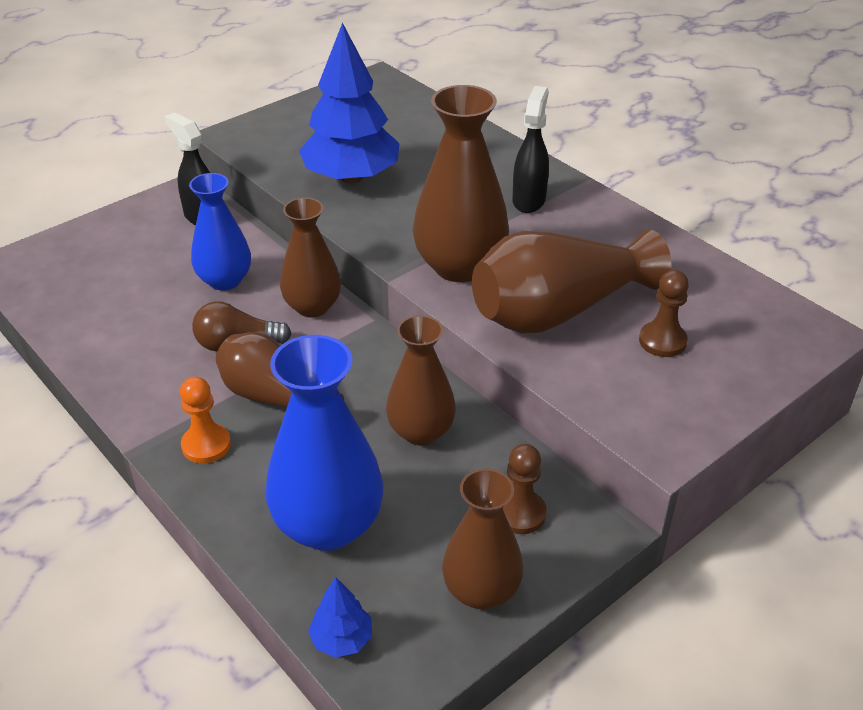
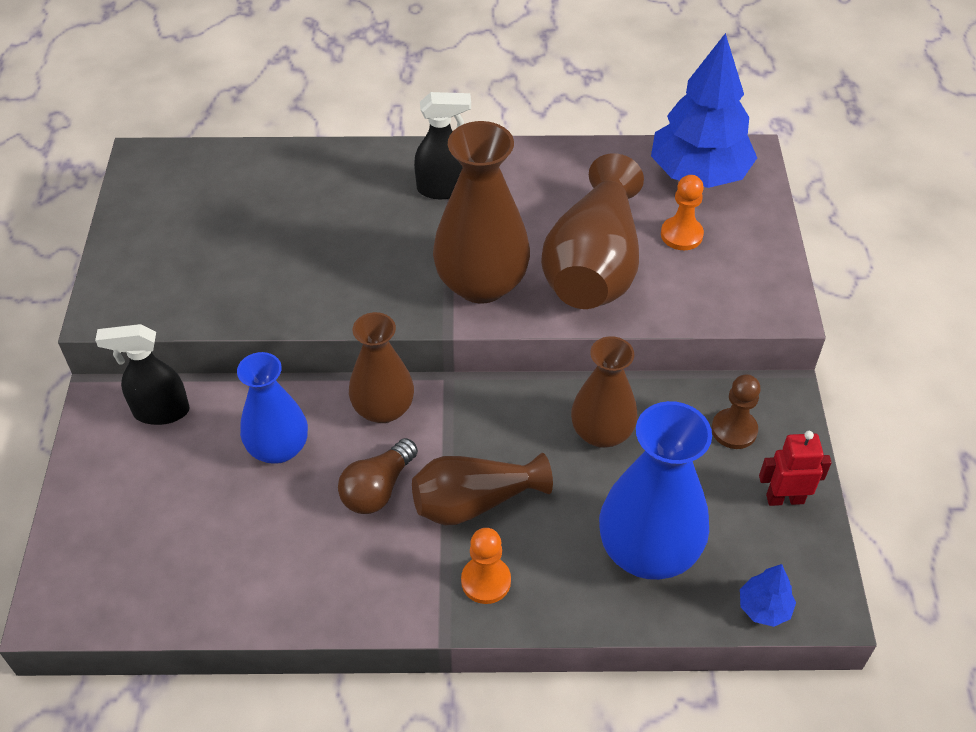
camera: 50 degrees left, 10 degrees up
(351, 177) = (280, 272): blue tree -> blue tree (698, 174)
(481, 590) = (784, 498): brown vase -> red robot
(529, 200) = (443, 189): black spray bottle -> black spray bottle turned 120 degrees clockwise
(662, 341) = (681, 235): brown pawn -> orange pawn

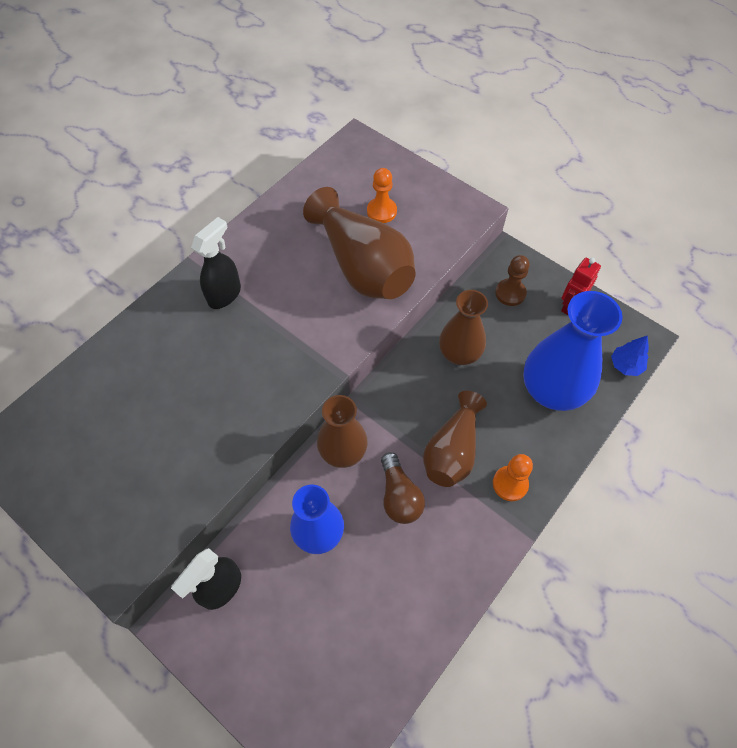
camera: 50 degrees left, 10 degrees up
(481, 283) = (321, 330): brown vase -> none
(698, 174) = (346, 170): blue tree -> none

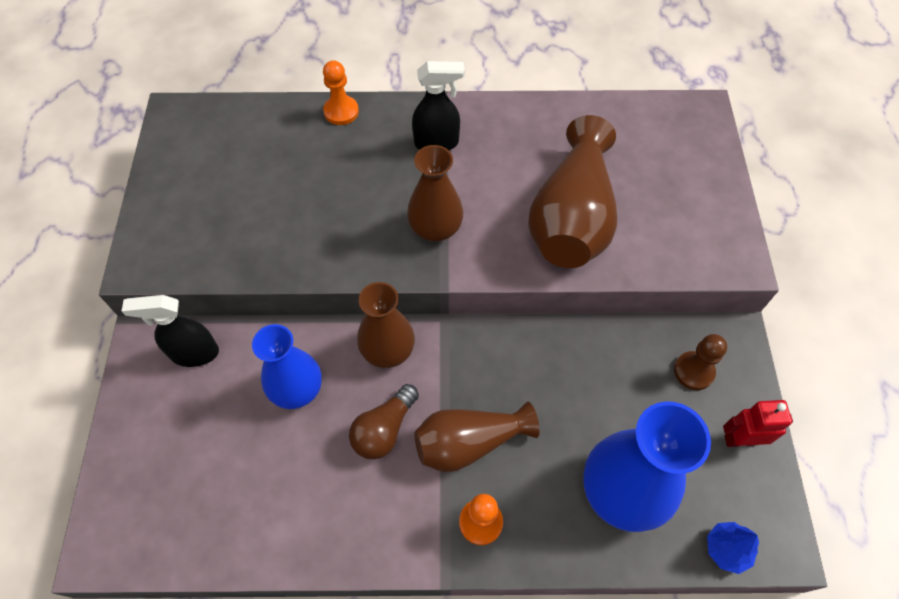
camera: 50 degrees right, 0 degrees up
(381, 211) = (647, 188): orange pawn -> orange pawn (341, 111)
(459, 353) = (578, 374): brown vase -> brown vase (435, 228)

